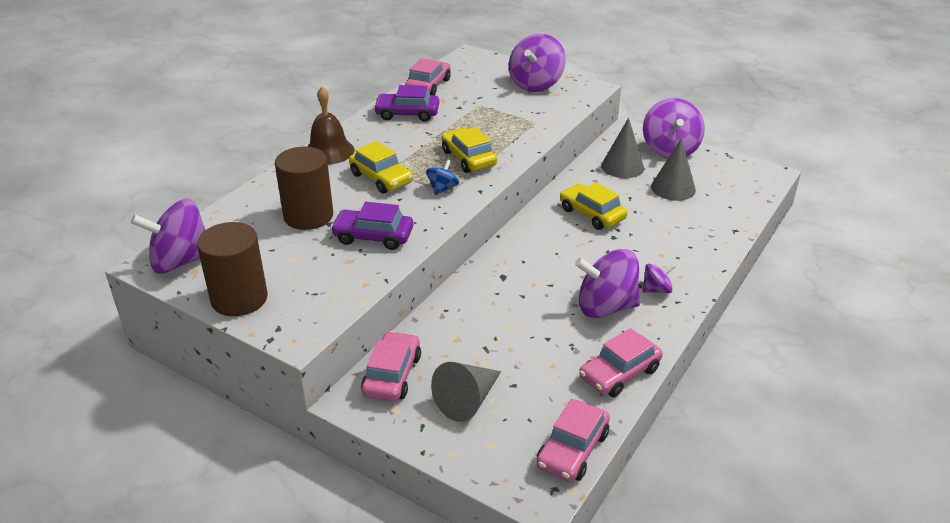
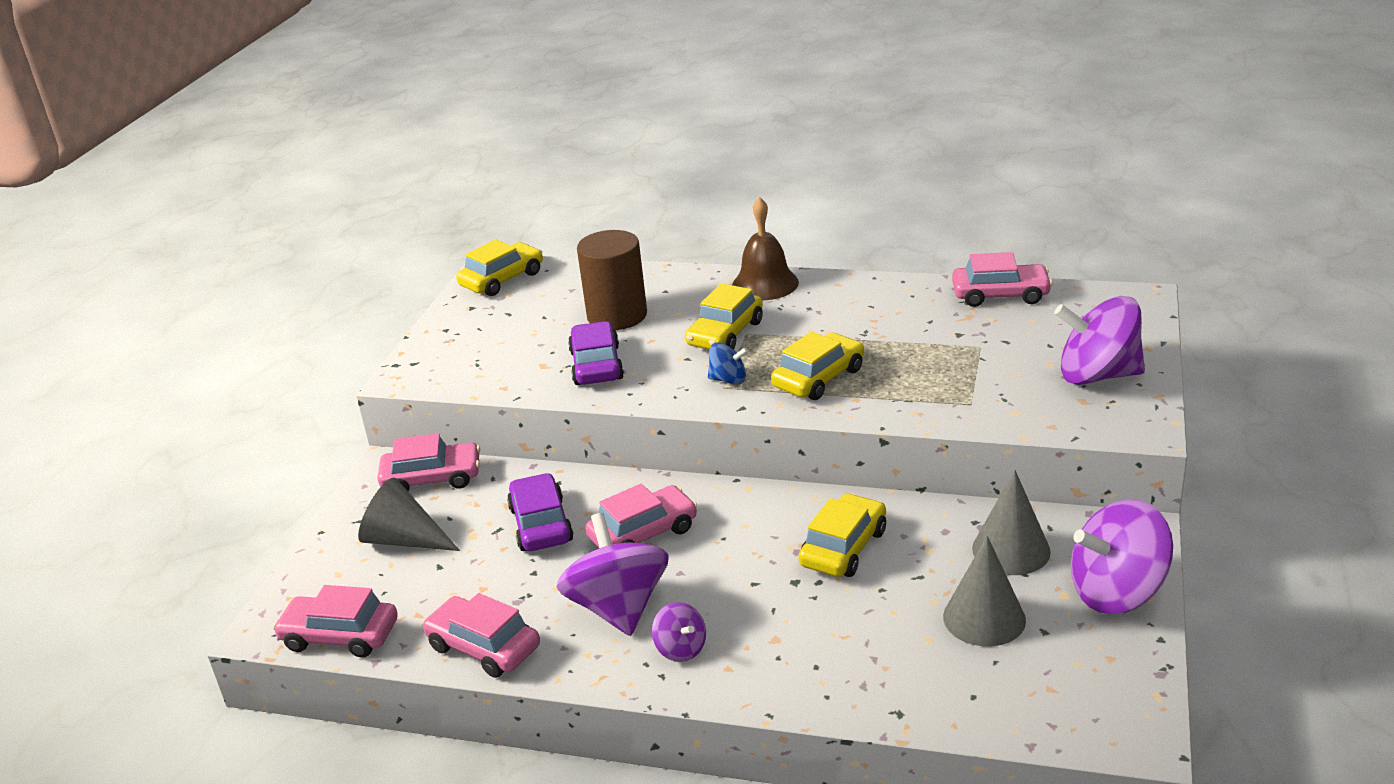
camera: 75 degrees right, 5 degrees down
(180, 261) = (502, 279): purple spinning top -> yellow car
(239, 298) = (453, 328): brown cylinder -> none
(407, 114) = (903, 303): purple car -> purple car (541, 524)
(533, 283) = (643, 533): none -> pink car

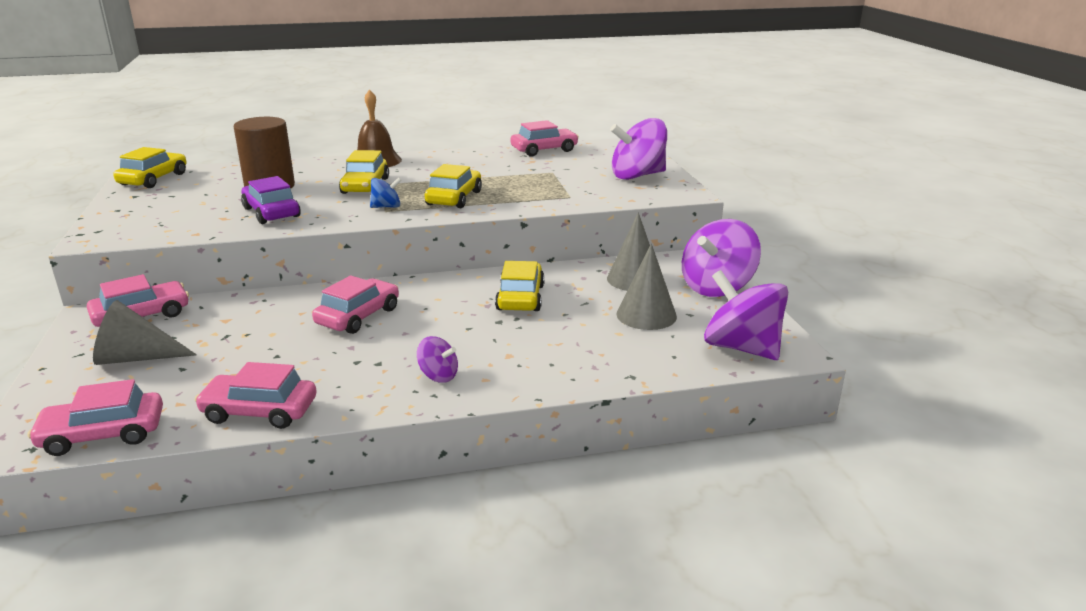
camera: 30 degrees left, 5 degrees down
(541, 524) = (264, 326): purple car -> none
(618, 608) = (368, 362): purple spinning top -> purple spinning top (741, 348)

